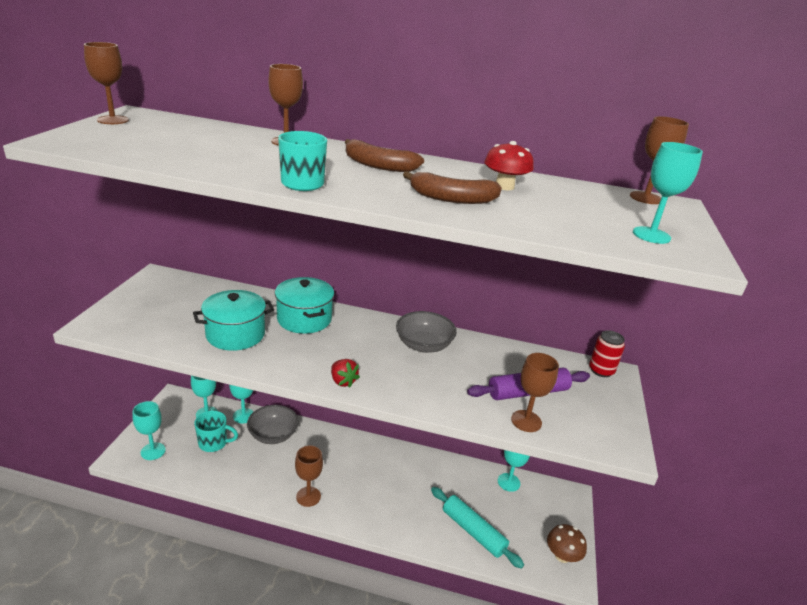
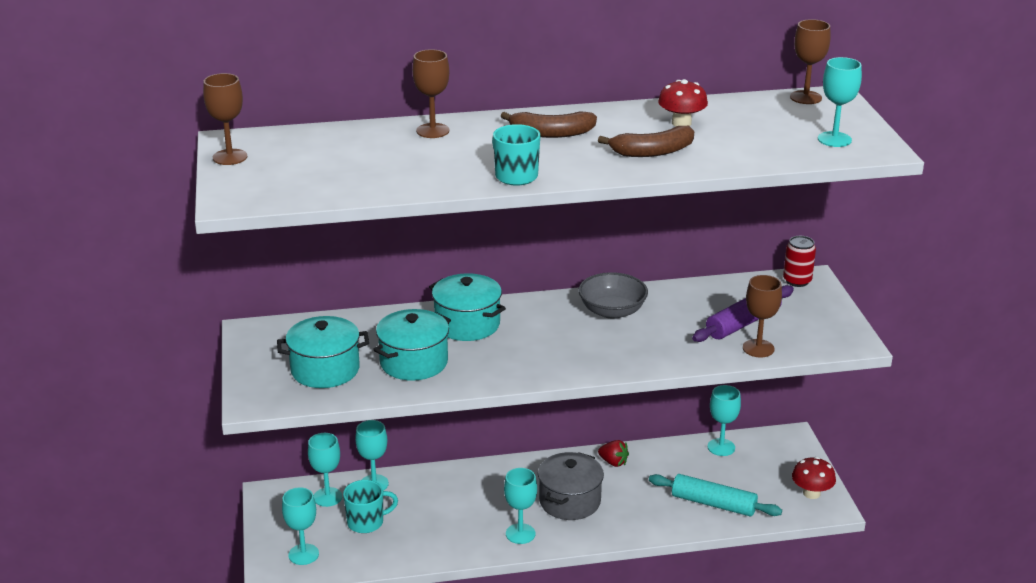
camera: 20 degrees left, 0 degrees up
(169, 318) = (325, 370): none -> turquoise pot
(273, 435) = (427, 491): grey bowl -> none
(308, 496) = (520, 534): brown goblet -> turquoise goblet
(343, 381) = (565, 370): red strawberry -> red strawberry (613, 462)
(364, 483) = (570, 501): none -> grey pot
(562, 555) = (811, 493): brown mushroom -> red mushroom

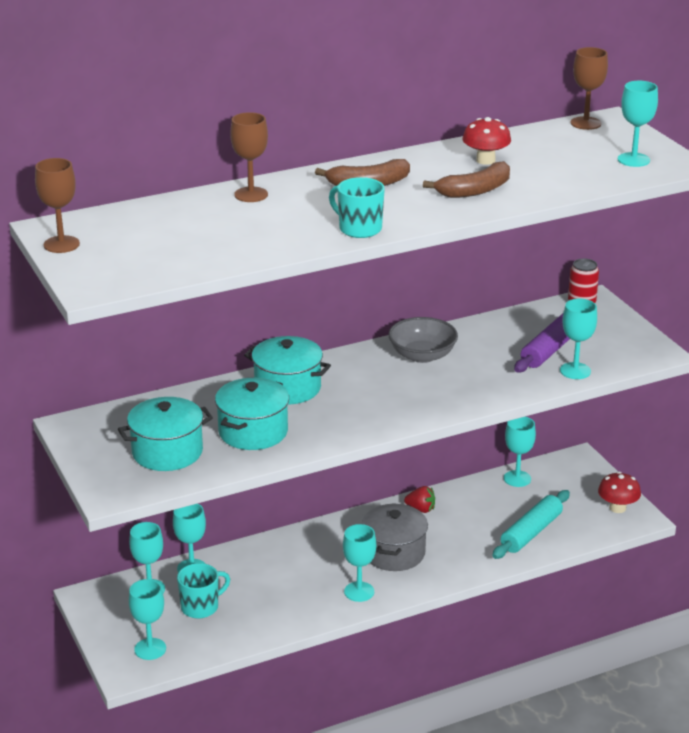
camera: 15 degrees left, 0 degrees up
(713, 504) = (531, 532): turquoise rolling pin -> turquoise rolling pin turned 60 degrees counterclockwise
(758, 348) = (575, 371): brown goblet -> turquoise goblet

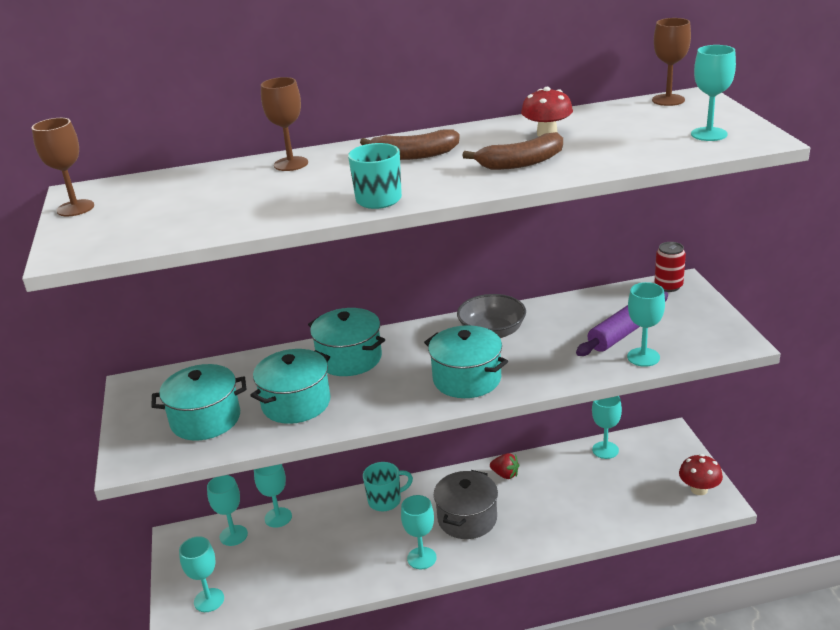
camera: 15 degrees right, 0 degrees up
(201, 607) = (271, 559): turquoise mug -> turquoise mug (385, 500)
(414, 400) = (467, 379): none -> turquoise pot
(531, 532) = (606, 509): turquoise rolling pin -> none

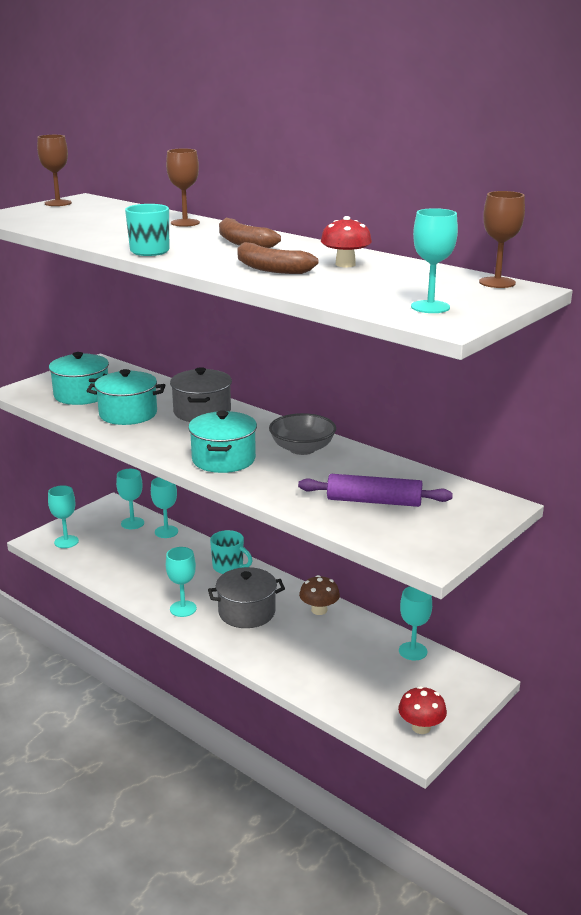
camera: 50 degrees right, 5 degrees down
(349, 358) = (202, 412): turquoise pot -> grey pot
(505, 474) = (319, 610): red strawberry -> brown mushroom
(643, 357) = (344, 520): turquoise goblet -> none
(668, 286) = (486, 501): red can -> none

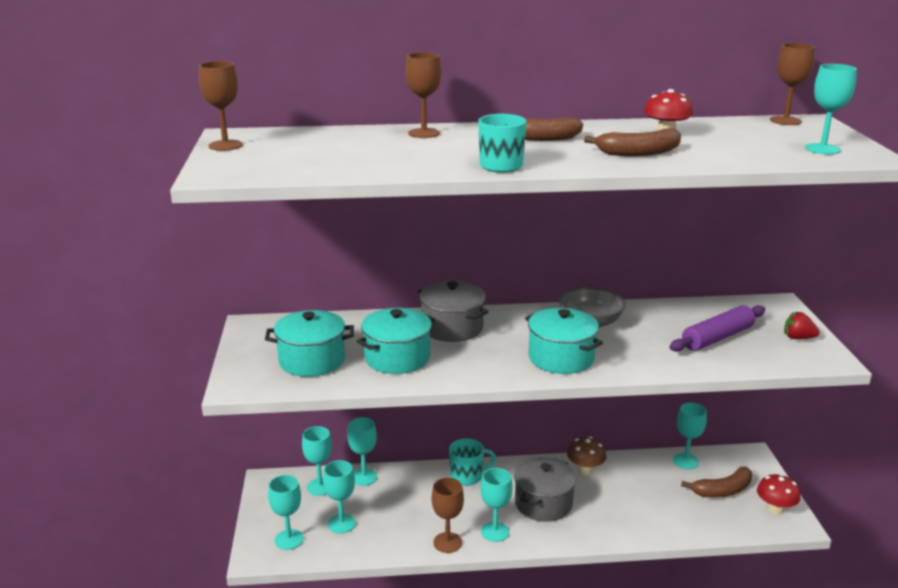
camera: 45 degrees left, 0 degrees up
(107, 550) = (341, 524): none -> turquoise goblet
(144, 596) = (447, 542): none -> brown goblet
(401, 688) = (722, 490): none -> brown banana
(445, 533) = (798, 338): none -> red strawberry

